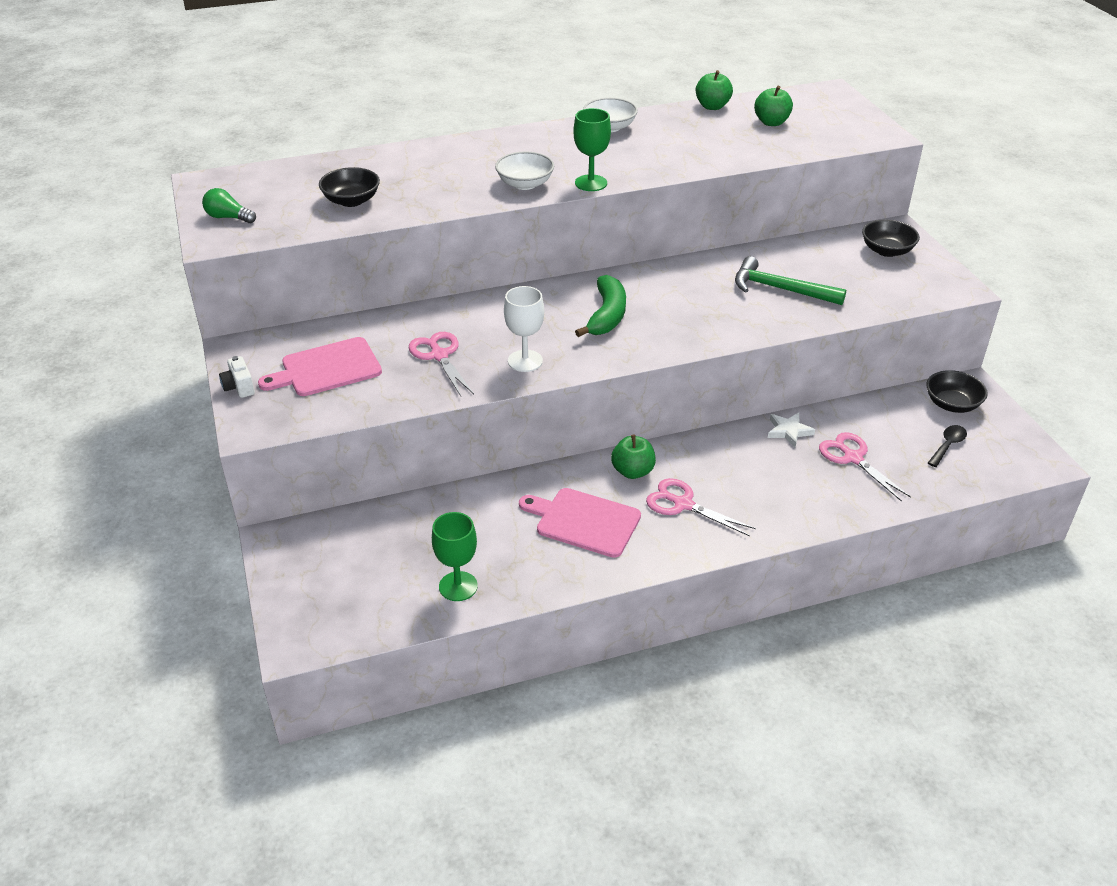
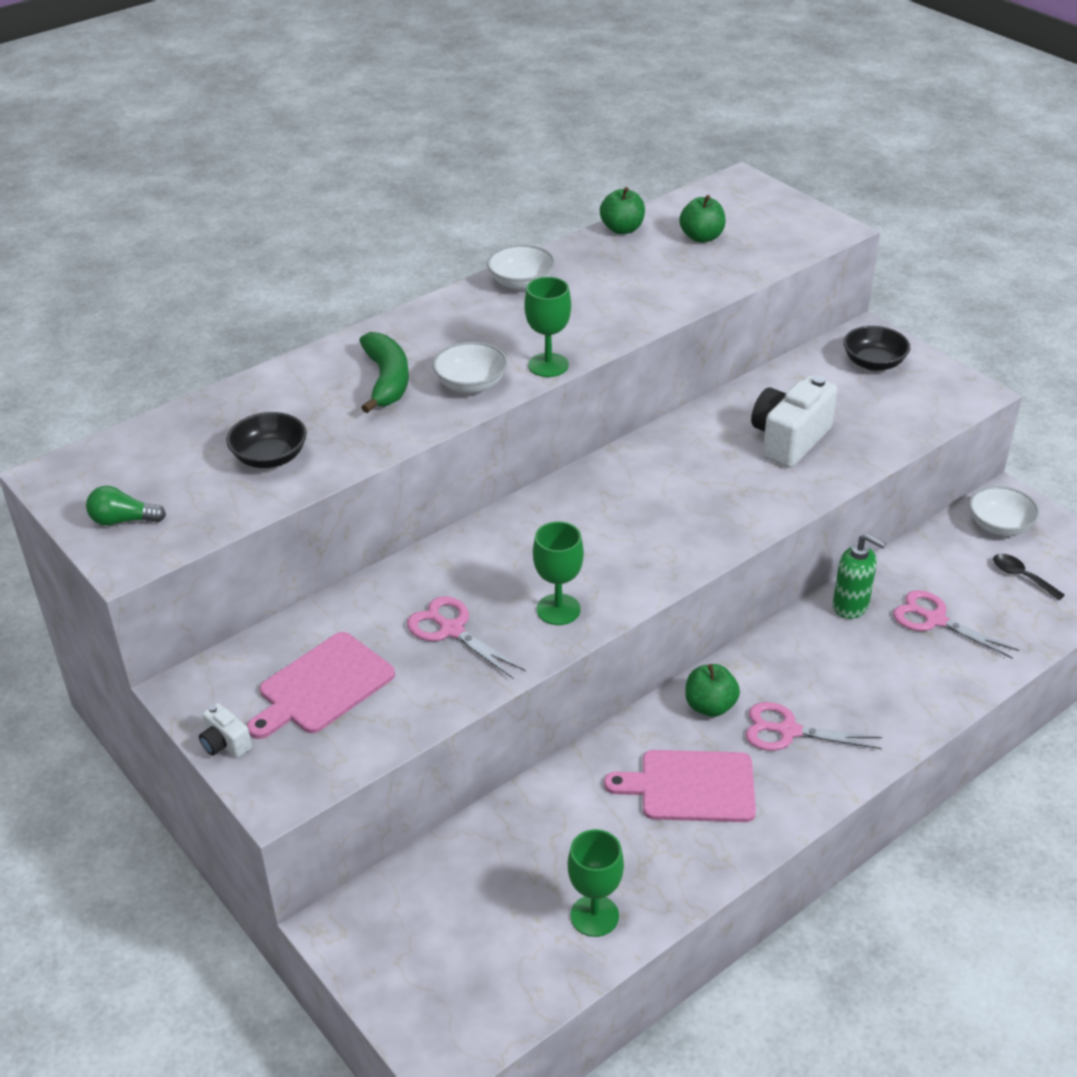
camera: 20 degrees left, 0 degrees up
(525, 361) = (558, 609): white goblet -> green goblet
(606, 315) = (617, 524): green banana -> green banana (386, 380)
(780, 289) = (789, 440): green hammer -> white camera
(789, 431) = (851, 606): white star -> green soap dispenser
(948, 445) = (1021, 576): black spoon -> black spoon turned 60 degrees counterclockwise
(952, 404) = (999, 525): black bowl -> white bowl

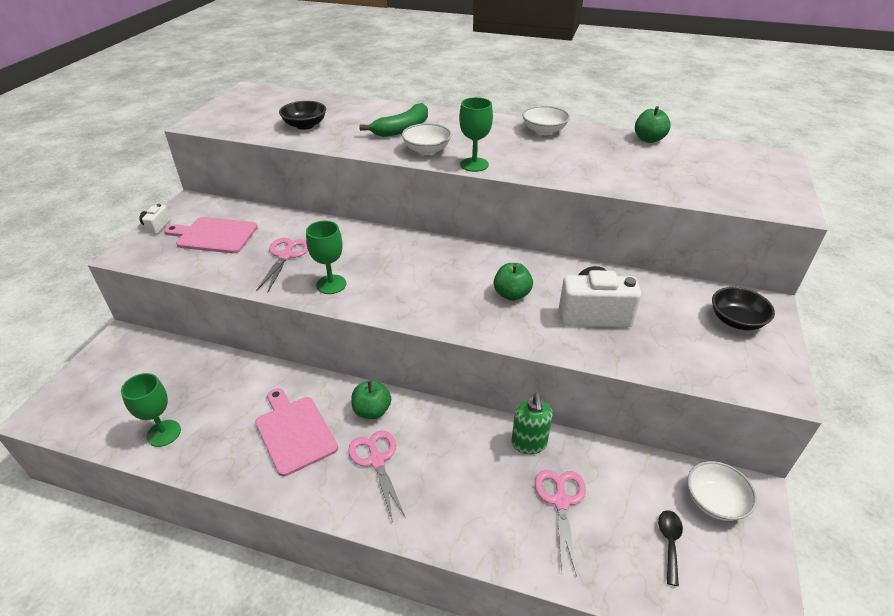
camera: 55 degrees right, 0 degrees up
(123, 520) = (226, 113): green light bulb -> none
(701, 237) = (687, 166): green apple -> green apple (511, 294)

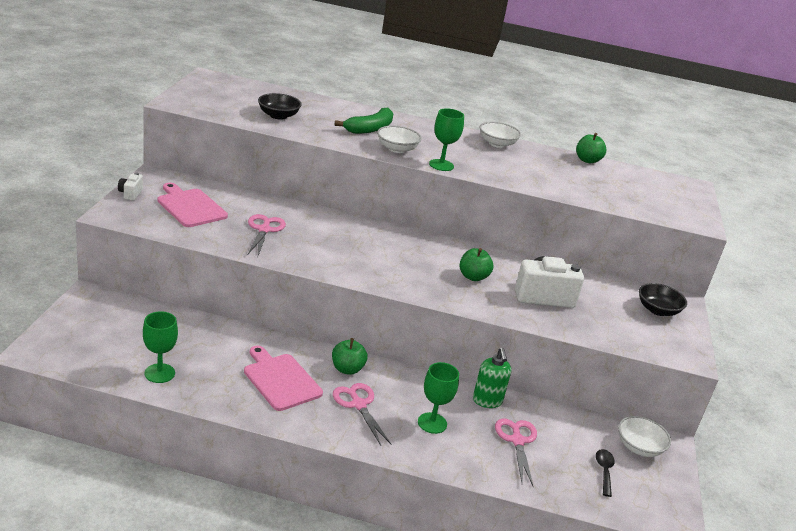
camera: 10 degrees left, 10 degrees down
(214, 235) = (190, 207): pink cutting board -> pink cutting board turned 45 degrees clockwise
(331, 284) = (313, 256): green goblet -> green goblet (432, 423)

